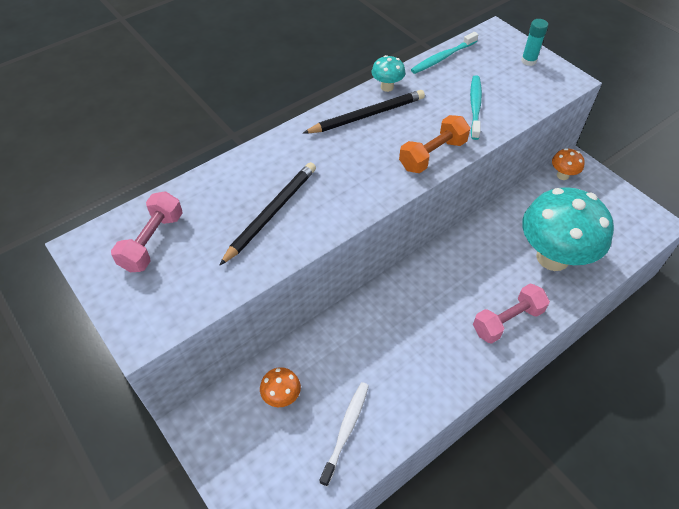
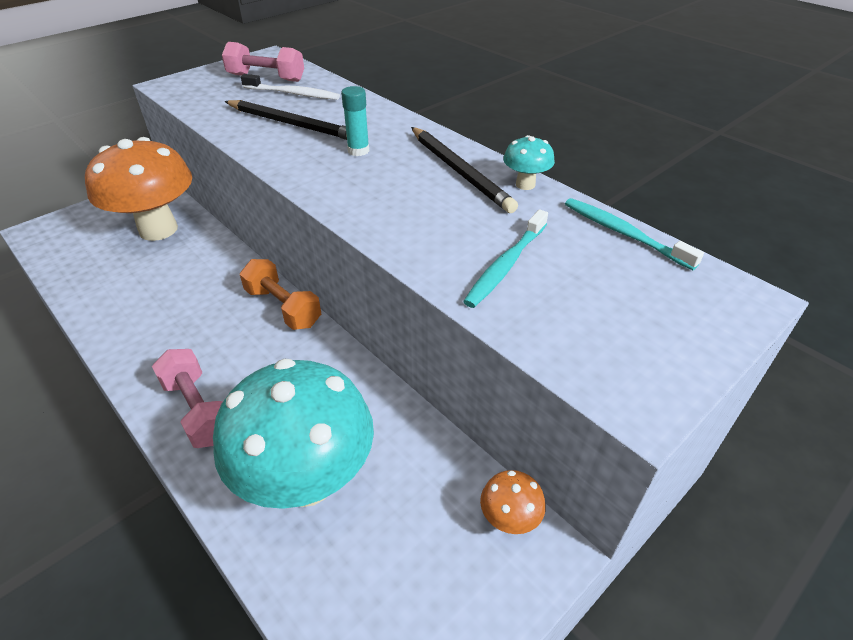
camera: 85 degrees right, 10 degrees down
(282, 396) = (158, 229): orange mushroom -> orange mushroom, size x2.41
(346, 430) = (104, 270): white toothbrush -> white toothbrush (293, 94)
(432, 155) = (386, 223): orange dumbbell -> orange dumbbell (283, 307)
(475, 106) = (505, 265): turquoise toothbrush -> turquoise toothbrush turned 120 degrees clockwise
(528, 61) = (673, 340): turquoise glue stick -> turquoise glue stick (358, 150)

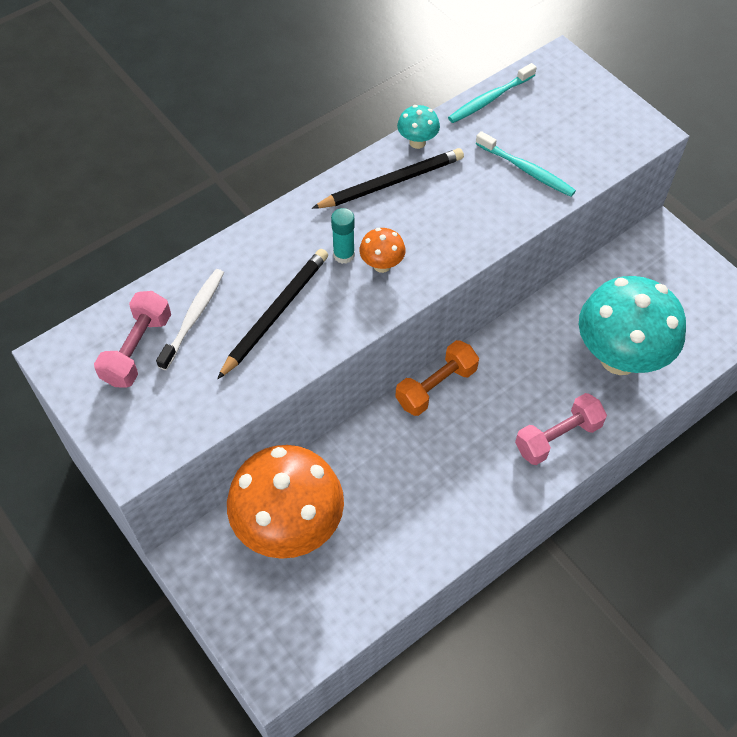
camera: 85 degrees left, 15 degrees up
(509, 520) = (642, 248): orange mushroom -> orange mushroom (382, 265)

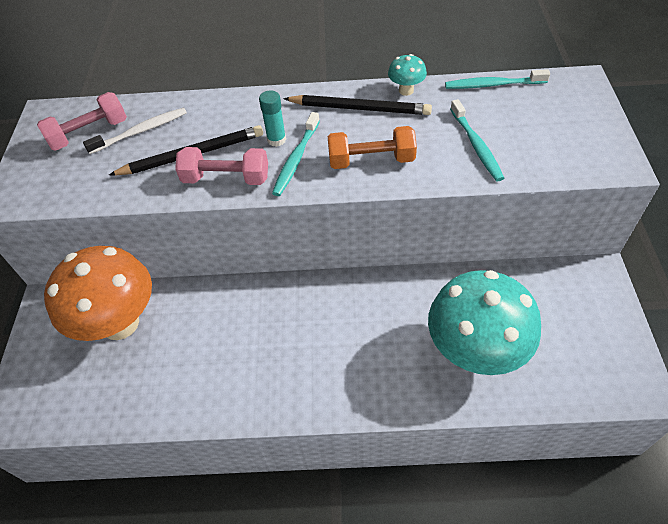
camera: 40 degrees right, 5 degrees down
(382, 265) = (296, 159): orange mushroom -> turquoise toothbrush
(436, 386) = (307, 288): orange dumbbell -> orange dumbbell (371, 160)
(557, 437) = (365, 383): pink dumbbell -> pink dumbbell (226, 178)

